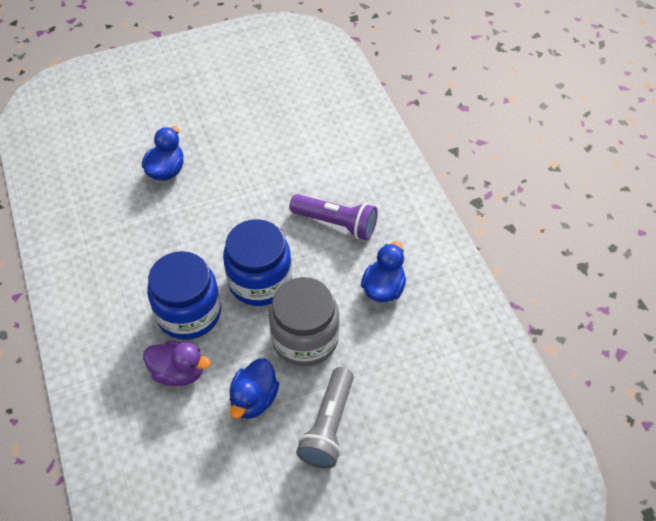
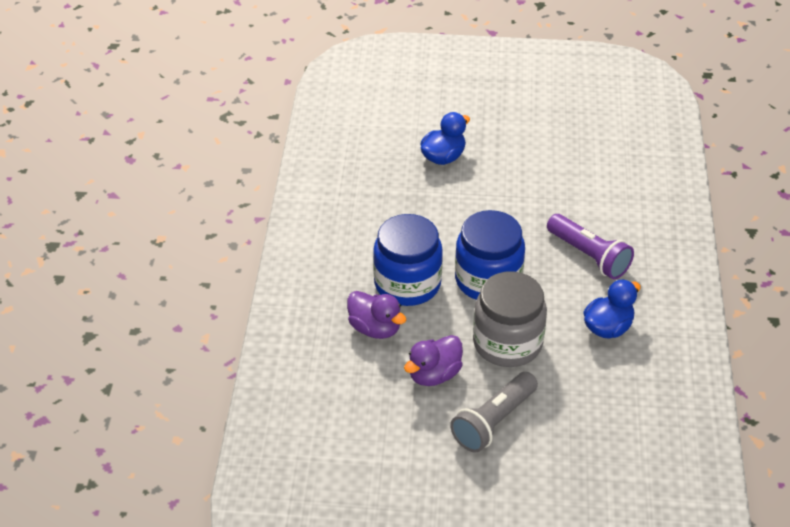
camera: 25 degrees right, 10 degrees down
(254, 399) = (434, 375): blue duck -> purple duck

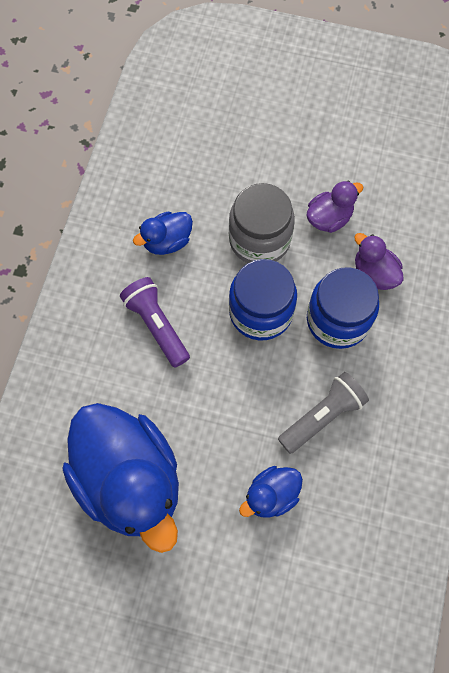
camera: 170 degrees left, 25 degrees up
(493, 422) = (288, 168): grey flashlight -> grey flashlight (322, 416)
(568, 151) = (130, 480): none -> blue duck

